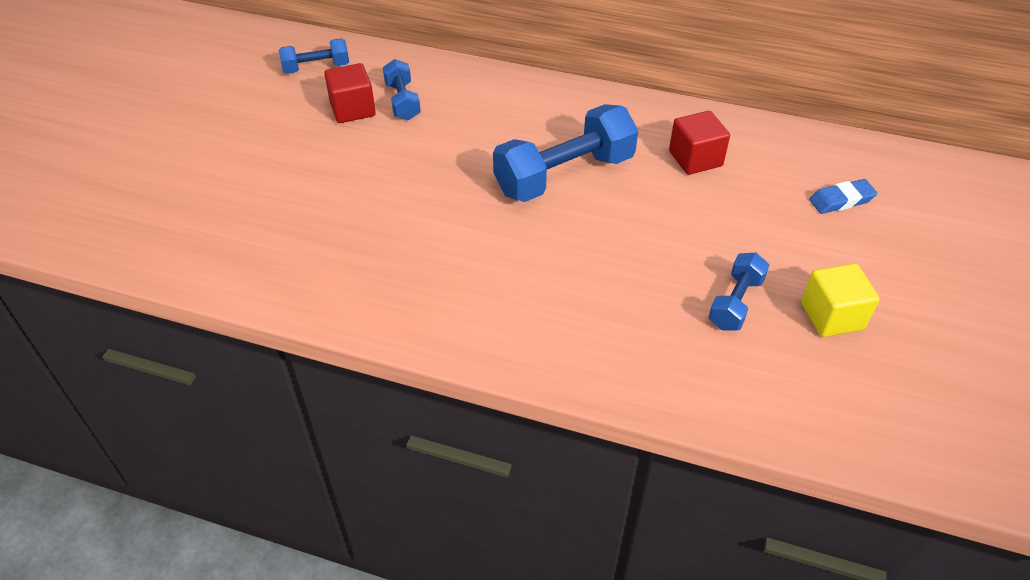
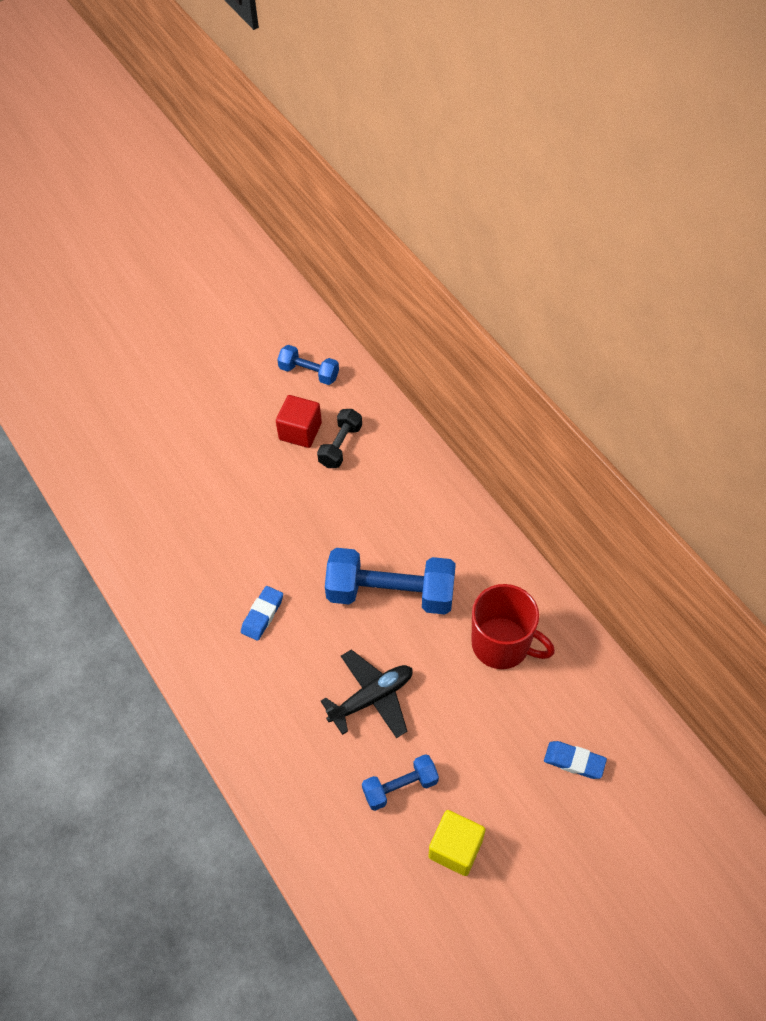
camera: 40 degrees right, 10 degrees up
(402, 101) = (340, 445): blue dumbbell -> black dumbbell
(464, 254) = (262, 615): none -> blue eraser
(635, 255) = (372, 698): none -> black plane
(695, 159) = (502, 644): red cube -> red mug

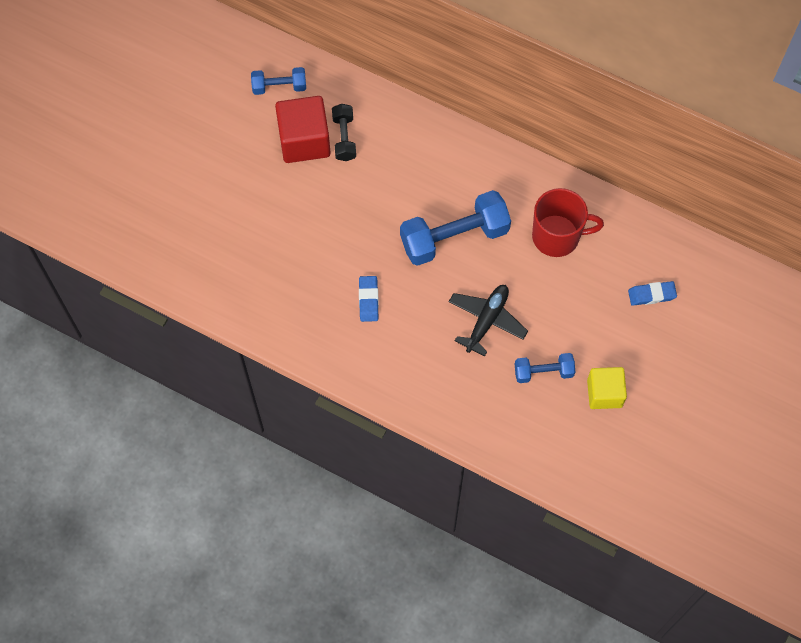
camera: 30 degrees left, 10 degrees up
(300, 431) = (304, 140): red cube -> red cube, size x1.51
(400, 787) = (543, 372): blue dumbbell -> blue dumbbell turned 45 degrees clockwise

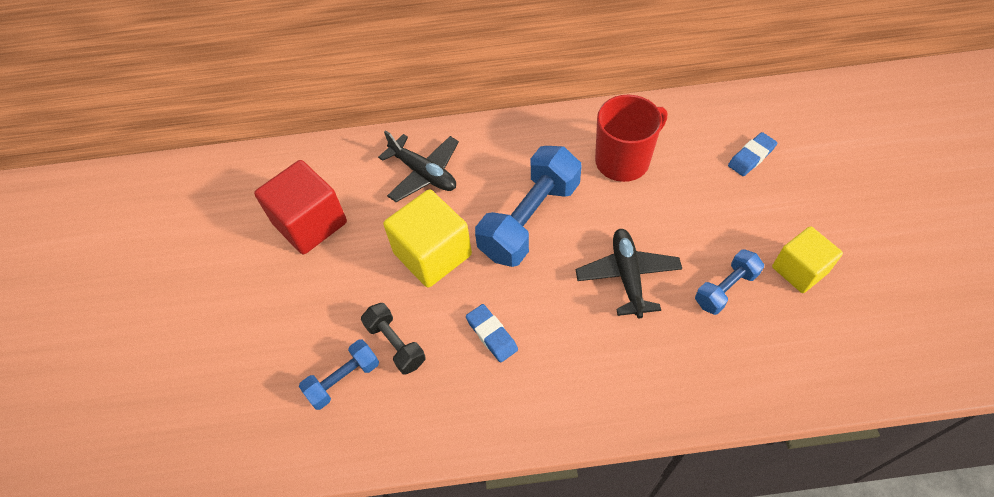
camera: 30 degrees left, 10 degrees down
(279, 87) = (250, 190): blue dumbbell -> blue dumbbell (343, 380)
(344, 138) = (350, 197): black dumbbell -> black dumbbell (395, 344)
(370, 219) = (432, 254): none -> yellow cube
(408, 152) = (423, 173): none -> black plane

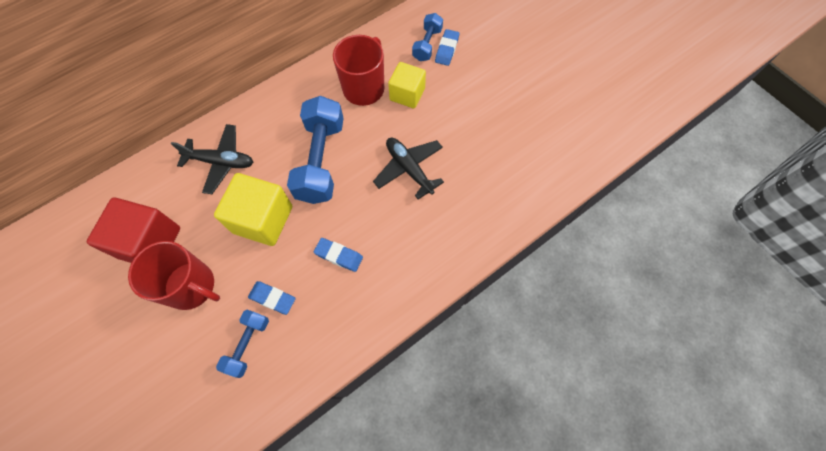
camera: 35 degrees left, 10 degrees up
(324, 288) = (191, 286): none -> red mug
(395, 344) = (272, 298): black dumbbell -> blue eraser
(725, 289) = (475, 147): blue dumbbell -> blue dumbbell (427, 44)
(799, 270) = (512, 113): yellow cube -> yellow cube (407, 94)

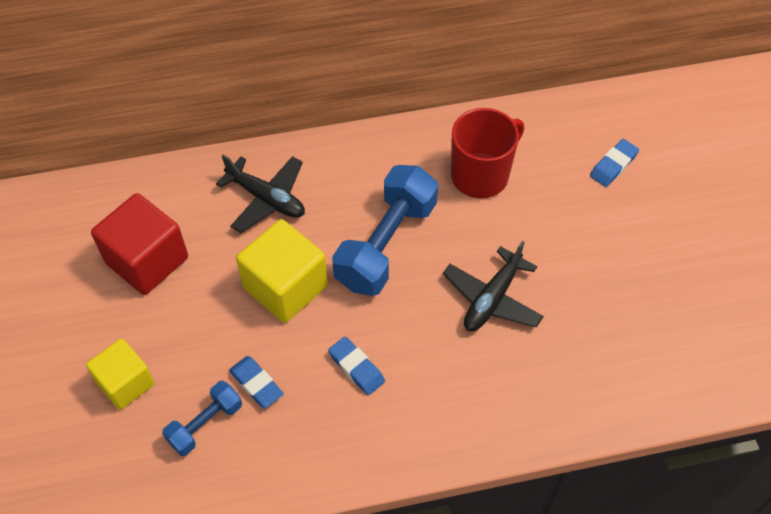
camera: 25 degrees right, 10 degrees down
(191, 286) = (171, 330): red mug -> none
(407, 94) = (533, 204): yellow cube -> yellow cube (125, 383)
(409, 169) = (492, 298): black plane -> black plane turned 135 degrees counterclockwise
(427, 44) = (590, 149): blue dumbbell -> none

